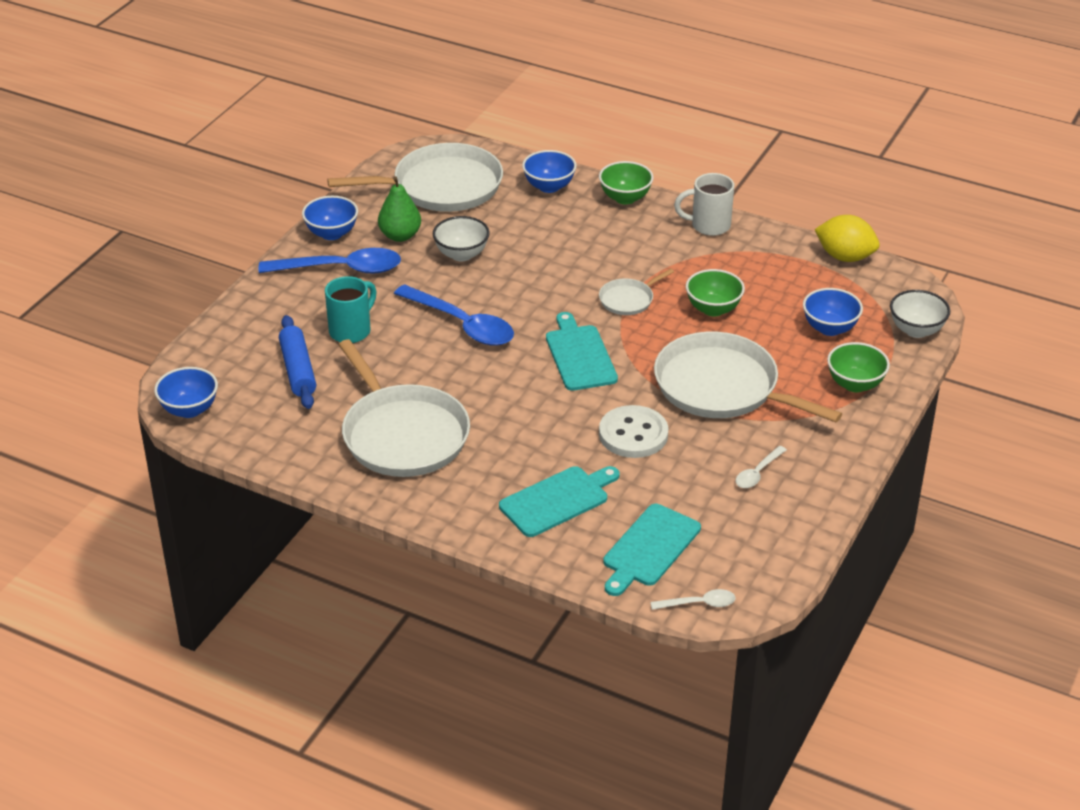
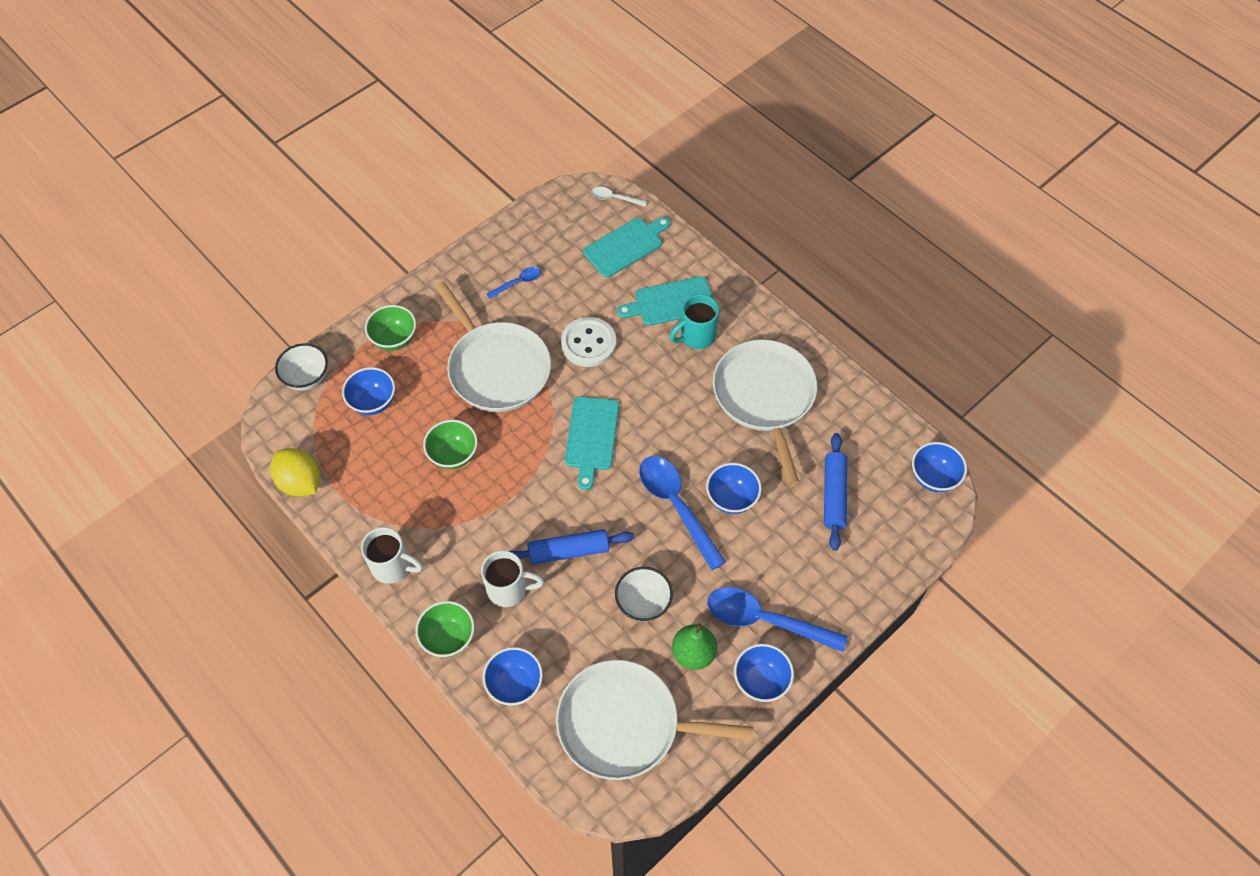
camera: 160 degrees left, 20 degrees up
(351, 330) = (776, 530): turquoise mug -> turquoise mug (696, 336)
(407, 343) = (731, 498): none -> blue bowl
(552, 271) = (568, 551): none -> blue rolling pin
(592, 236) = (509, 589): none -> white mug
(628, 299) = (519, 490): white pan -> none
(757, 473) = (518, 282): white spoon -> blue spoon

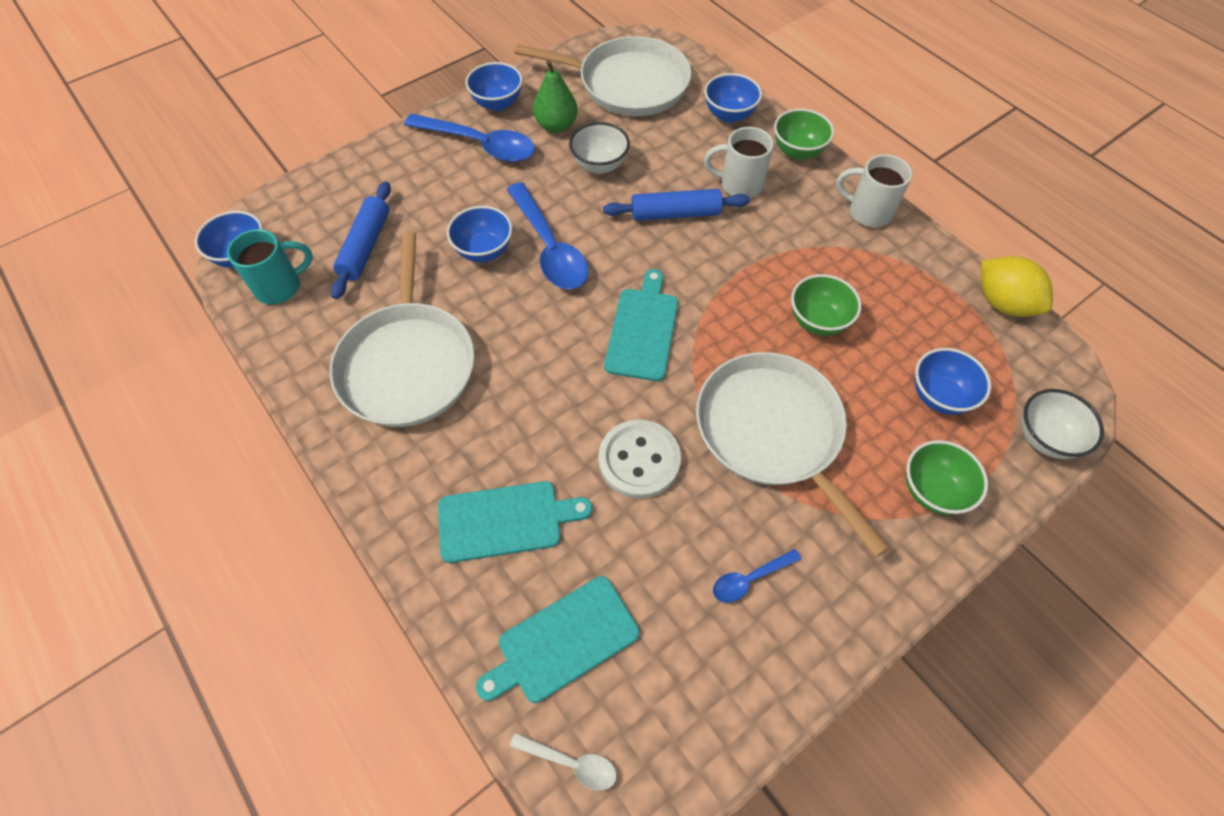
camera: 175 degrees left, 0 degrees up
(696, 336) = (479, 459): turquoise mug -> turquoise mug (280, 286)

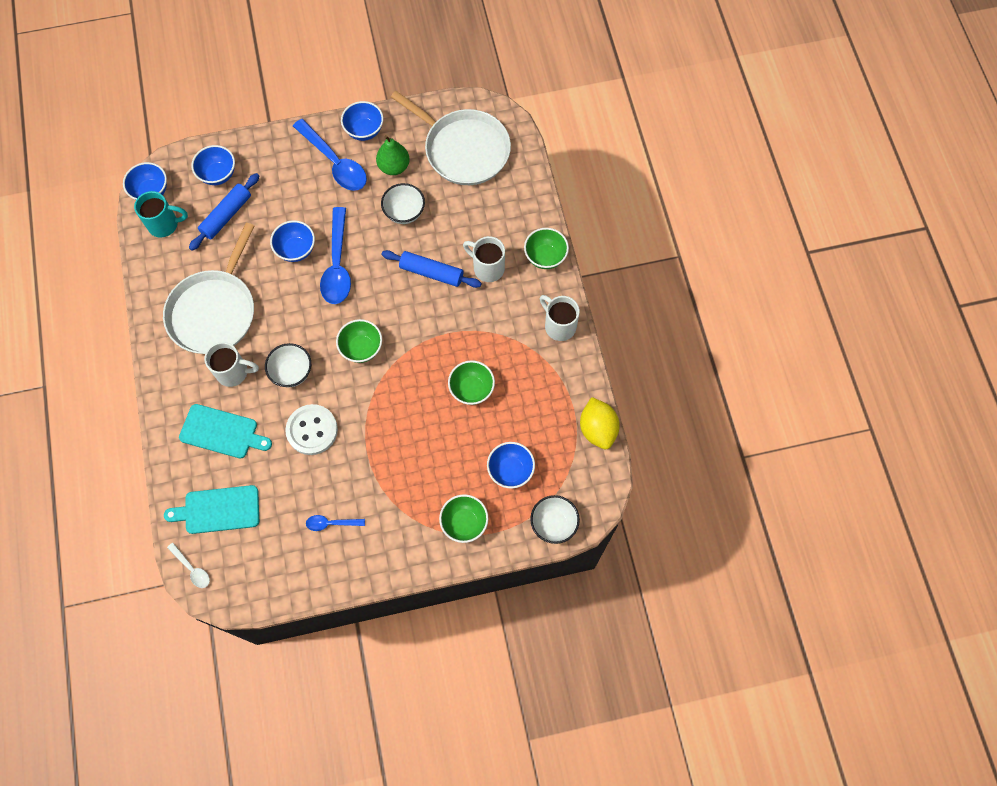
camera: 25 degrees right, 10 degrees up
(479, 431) = (234, 372): none -> white mug
(564, 397) = (292, 372): none -> white bowl
(643, 330) = (361, 348): turquoise cutting board -> green bowl
(729, 115) = (518, 206): blue bowl -> blue bowl (218, 174)
(773, 433) = (397, 448): white pan -> none

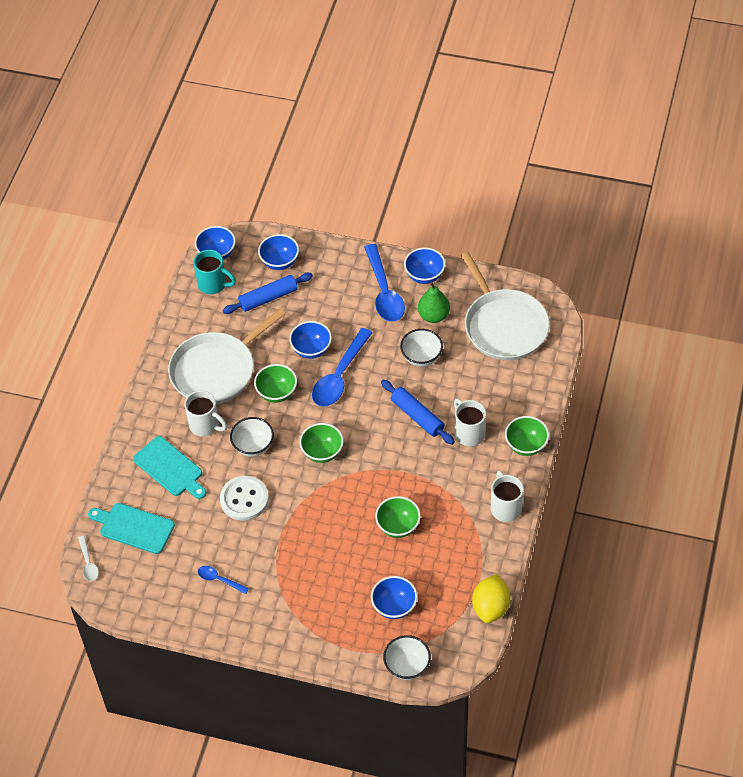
camera: 30 degrees right, 15 degrees down
(464, 523) = (330, 630): green bowl -> green bowl (277, 393)

